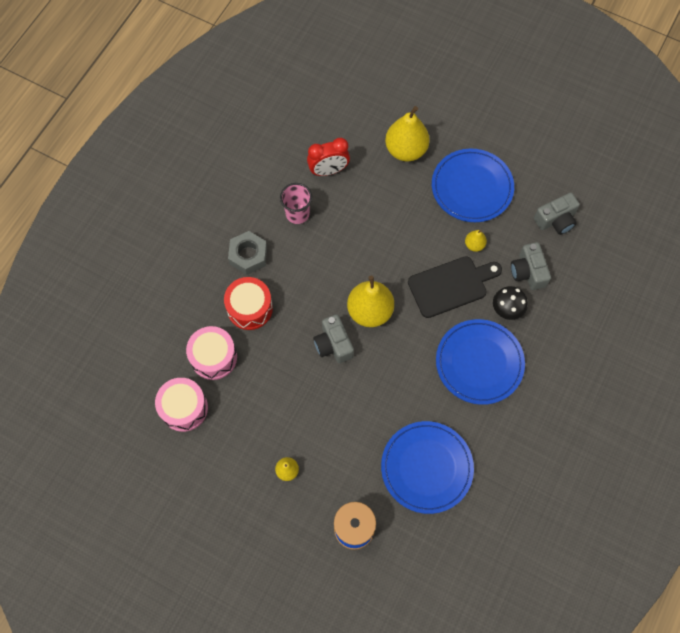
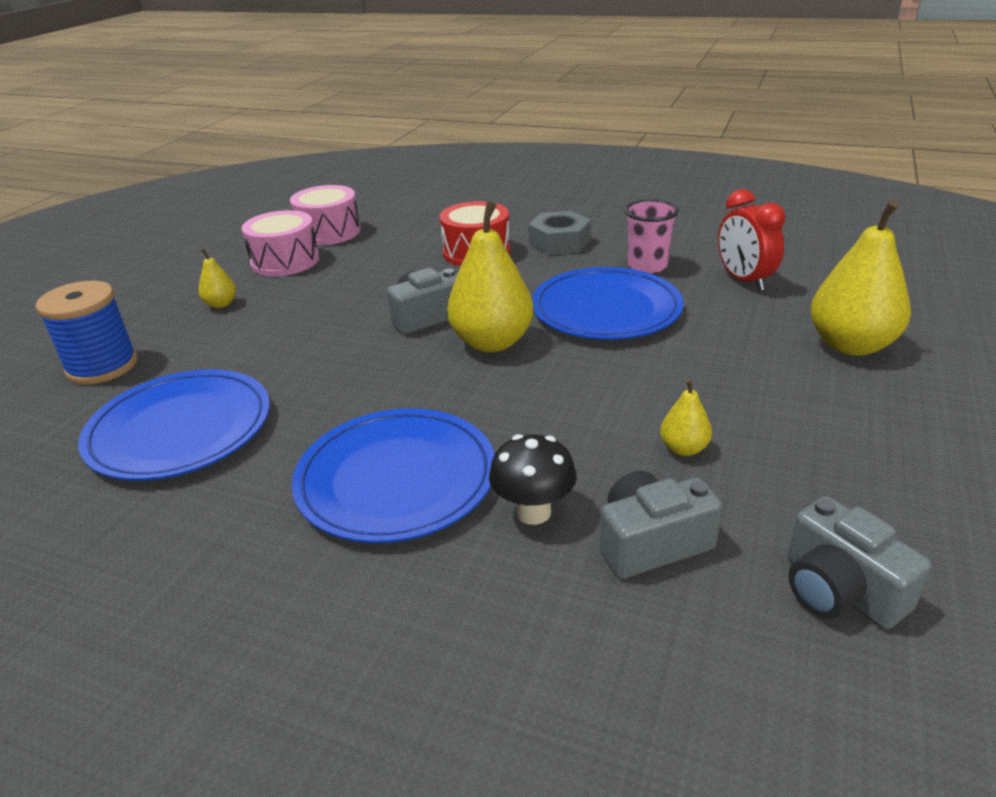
camera: 85 degrees right, 35 degrees down
(213, 357) = (399, 240): pink drum -> pink drum (285, 261)
(451, 286) = (571, 425): black cutting board -> none
(472, 187) = (829, 433): blue plate -> blue plate (606, 309)

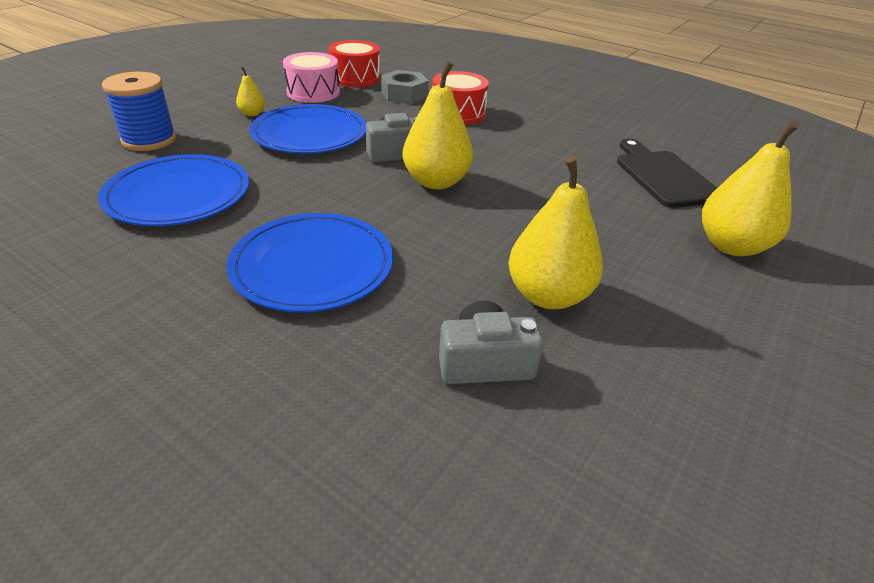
camera: 10 degrees right, 5 degrees up
(329, 232) = (355, 78): pink drum -> red drum
(533, 512) = (403, 315): black mushroom -> none
(559, 242) = (526, 118): grey nut -> grey nut (404, 94)
(606, 309) = (538, 176): blue plate -> blue plate (309, 134)
(647, 266) = (588, 149): pink cup -> none
(683, 448) = (548, 295): yellow pear -> yellow pear, size x2.12
(744, 280) = (663, 176): red clock -> black cutting board
(839, 590) = (623, 440): grey camera -> none

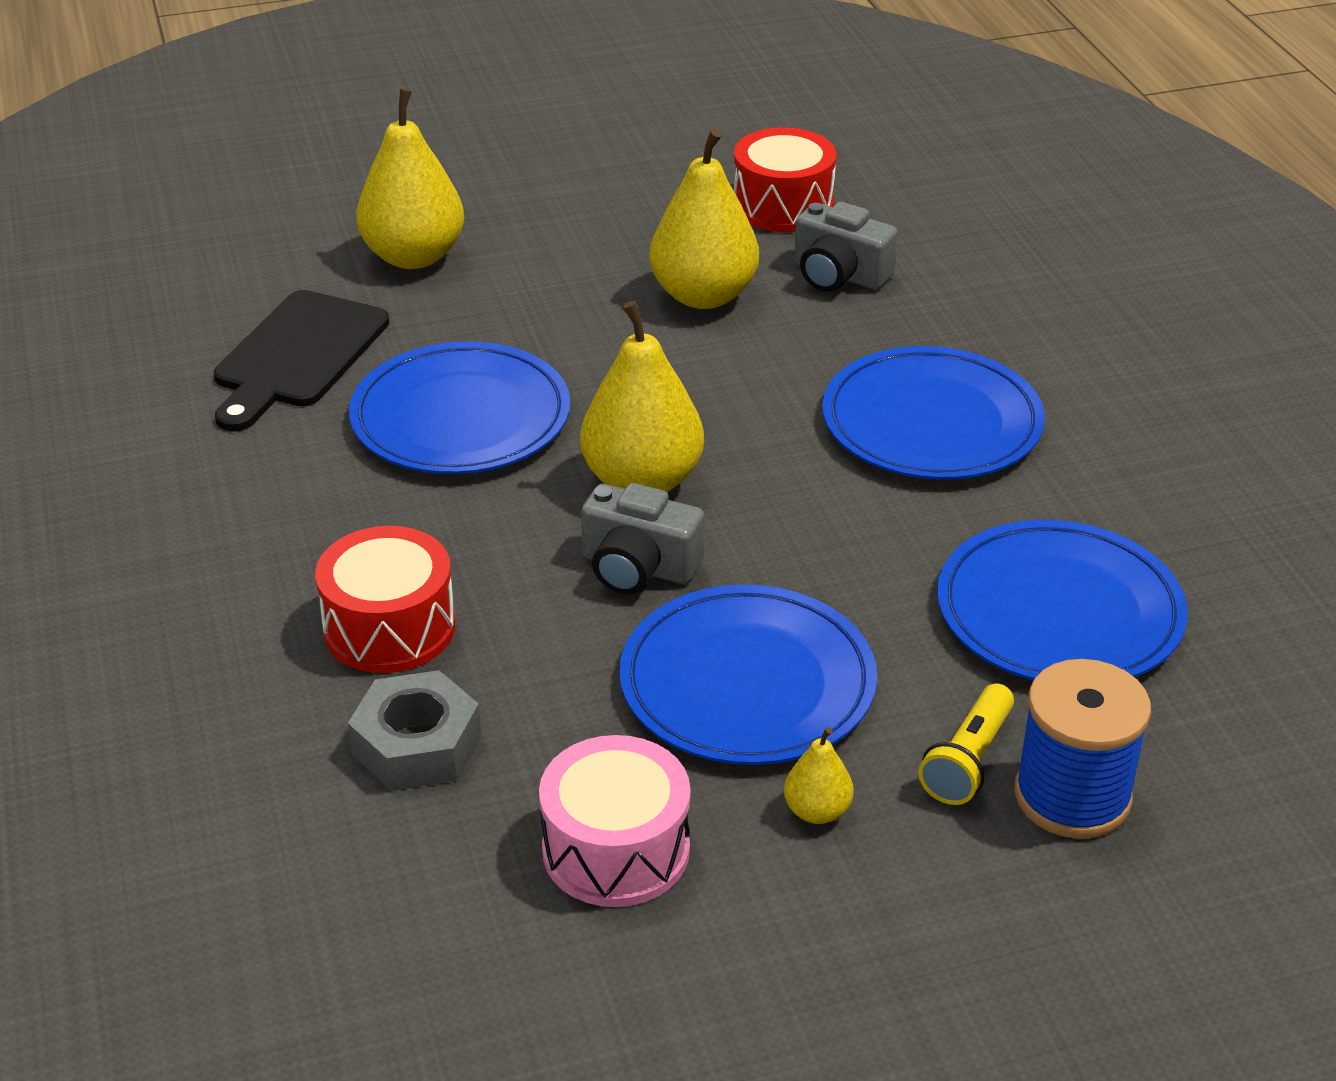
camera: 140 degrees left, 0 degrees up
(200, 138) = (967, 760): none -> yellow flashlight
(355, 78) = (450, 880): red drum -> red drum (783, 205)
(553, 178) = (461, 417): none -> blue plate

